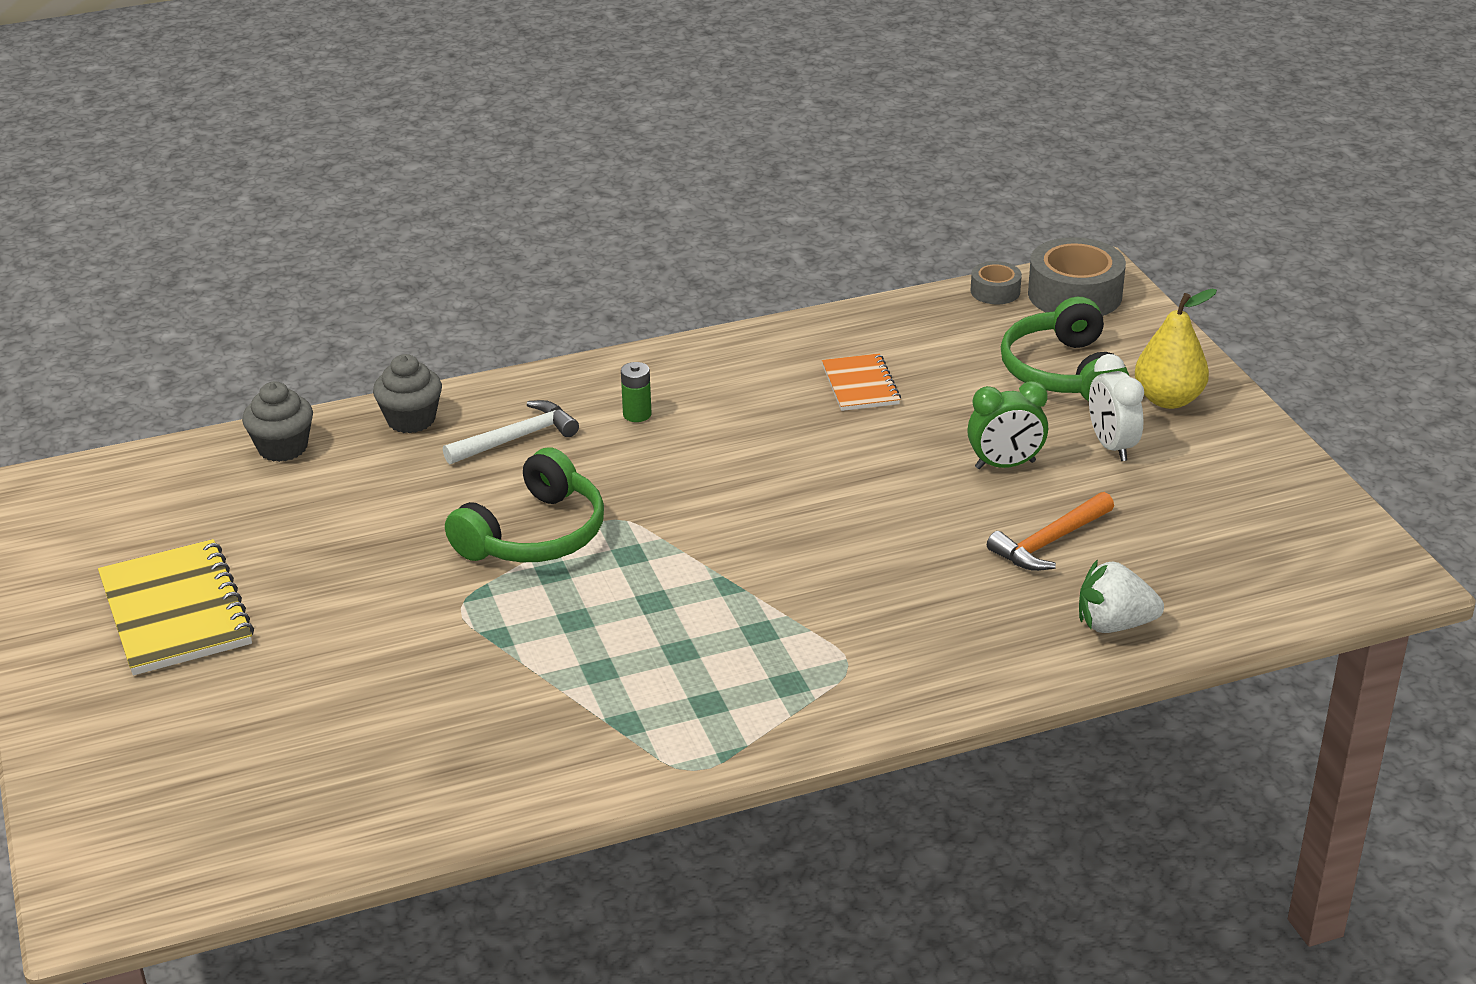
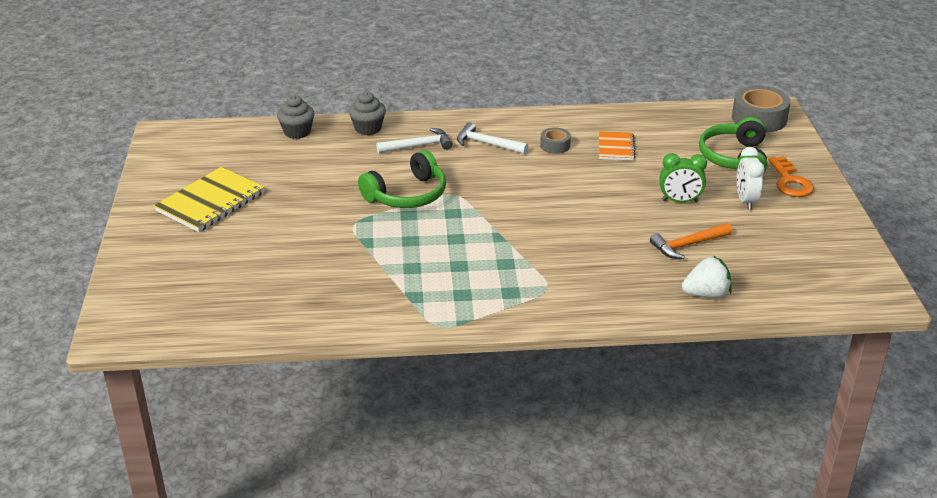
camera: 15 degrees right, 0 degrees up
(176, 611) = (211, 202): yellow notebook -> yellow notebook turned 45 degrees clockwise
(637, 414) = (487, 144): green battery -> white hammer
(995, 291) = (713, 110): grey tape -> grey tape (555, 145)
(1114, 625) = (706, 294): white strawberry -> white strawberry turned 150 degrees clockwise
(1168, 399) = (790, 181): yellow pear -> orange key

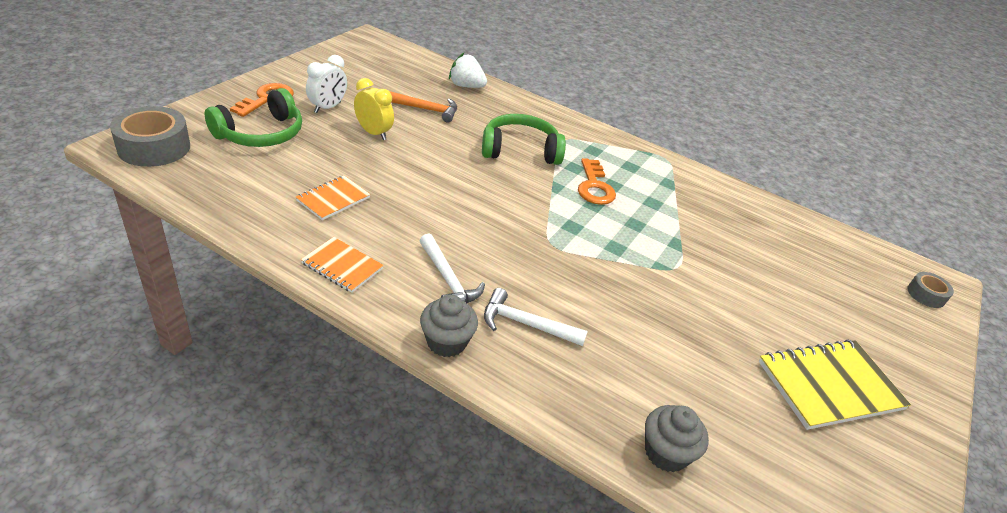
camera: 150 degrees left, 5 degrees up
(368, 128) = (562, 395): grey cupcake -> grey cupcake (446, 342)
(407, 195) = (598, 268): green headphones -> green headphones (520, 150)
(471, 254) = (594, 186): none -> orange key
(549, 122) = (342, 266): none -> orange notebook
(555, 145) = (384, 235): grey tape -> grey tape (926, 295)
(680, 201) = (373, 133): green clock -> yellow clock

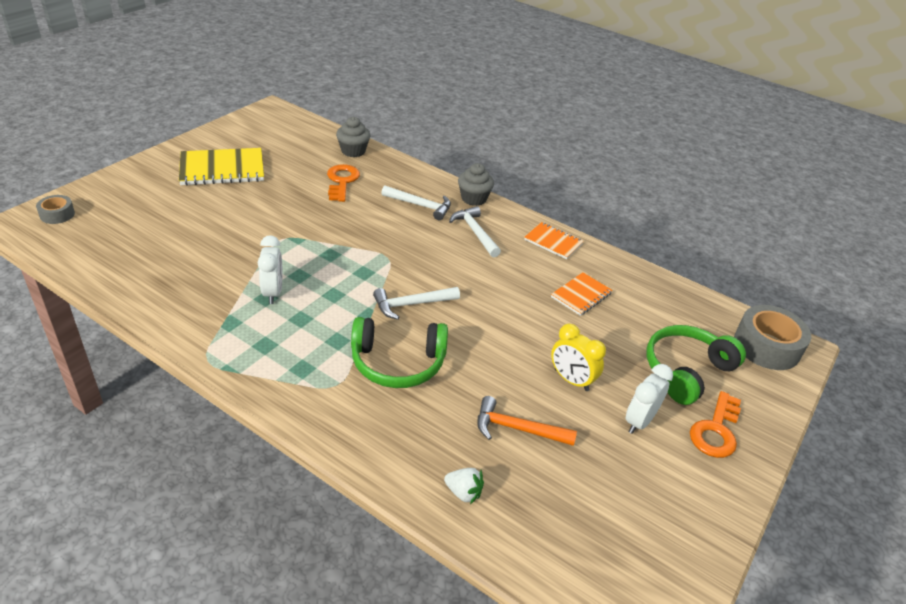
camera: 175 degrees left, 0 degrees up
(466, 86) = (463, 492): white strawberry -> white strawberry, size x0.66
(516, 194) = (411, 304): none -> white hammer
(594, 186) = (323, 315): orange key -> orange key (342, 181)
(649, 207) = (273, 292): none -> white clock

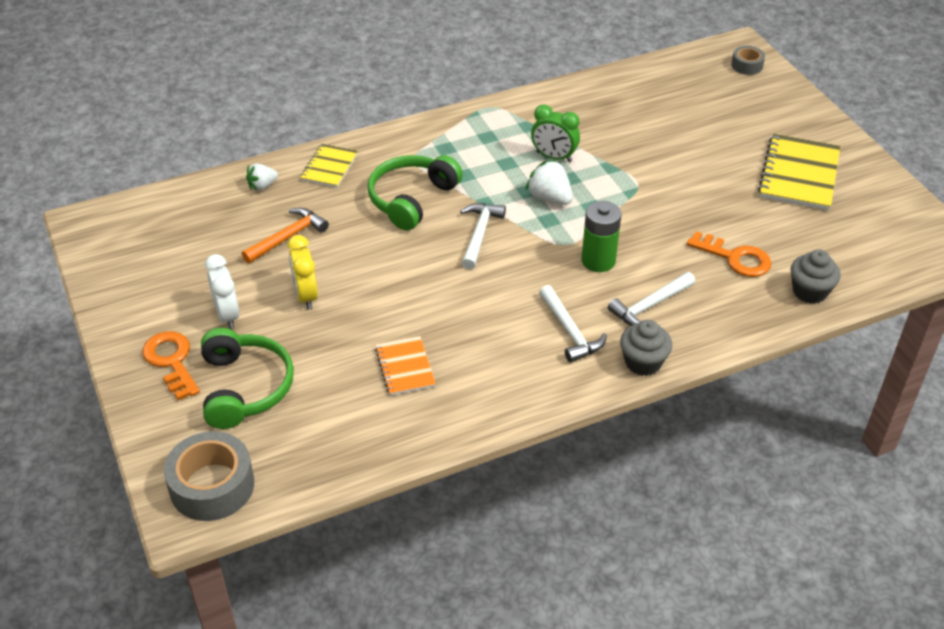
camera: 125 degrees right, 5 degrees up
(273, 292) = (554, 157): white clock -> green clock
(335, 279) = (549, 198): none -> white strawberry
(393, 237) = (598, 260): none -> green battery
(393, 448) = (329, 167): none -> yellow notebook
(475, 232) = (570, 331): white hammer -> white hammer turned 60 degrees clockwise
(553, 242) = (510, 395): orange notebook -> none
(571, 380) = (306, 296): yellow clock -> yellow clock turned 90 degrees counterclockwise

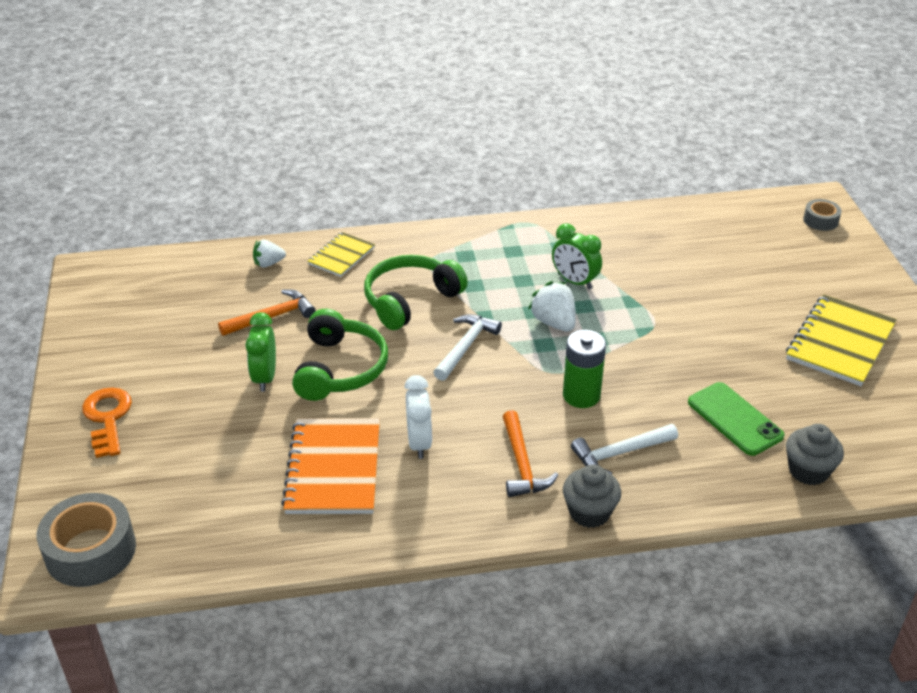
camera: 15 degrees right, 5 degrees down
(227, 315) = (180, 383): white clock -> white clock (419, 443)
(245, 387) = (166, 458): green headphones -> green headphones (340, 369)
(306, 296) = (265, 377): yellow clock -> green clock
(405, 367) = (333, 468): orange notebook -> orange notebook, size x1.72
(570, 331) = (522, 464): white hammer -> orange hammer
(735, 258) = (735, 419): orange key -> green phone

